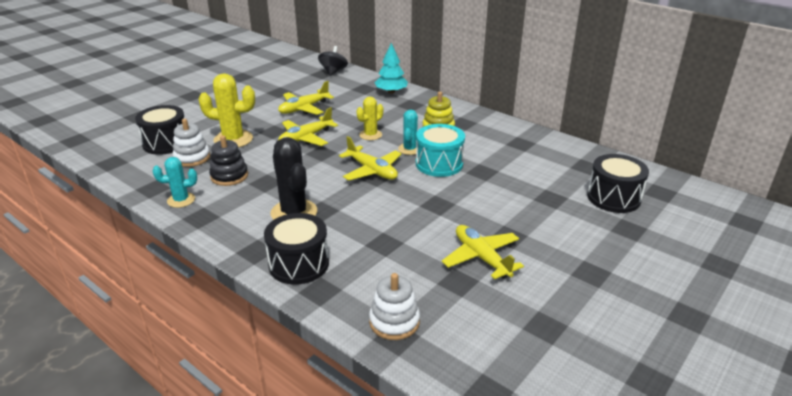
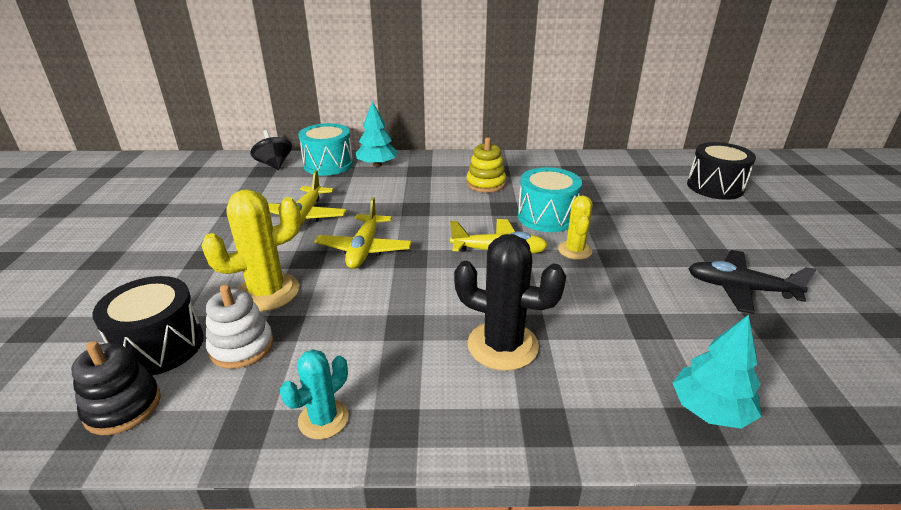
camera: 40 degrees left, 0 degrees up
(229, 176) = (341, 344): black stacking toy -> black stacking toy (123, 407)
(299, 264) = (619, 408): black drum -> none
(339, 290) = (710, 409): none -> turquoise tree
(363, 82) = (328, 164): none -> turquoise drum
(370, 135) = (431, 216): yellow cactus -> yellow cactus (575, 250)
(394, 322) = (812, 407): white stacking toy -> none
(410, 149) = (495, 214): turquoise cactus -> none
(481, 257) = (740, 289): yellow plane -> black plane

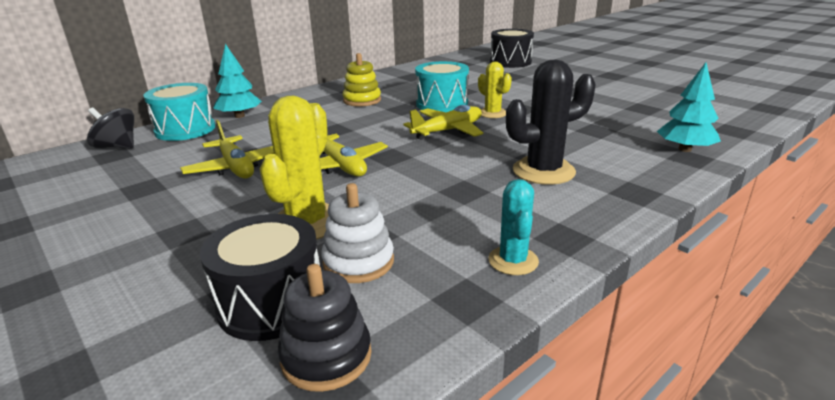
camera: 40 degrees left, 5 degrees down
(740, 289) = (605, 99): black plane -> none

